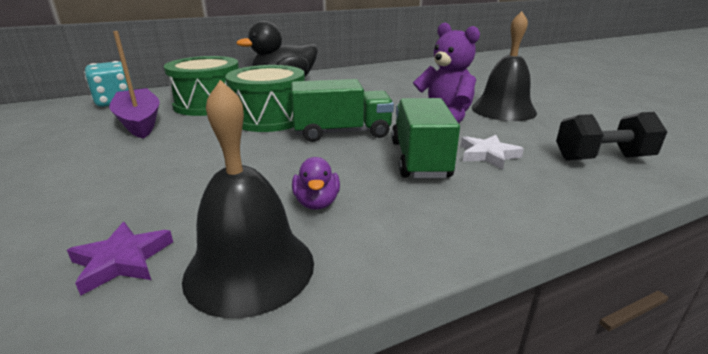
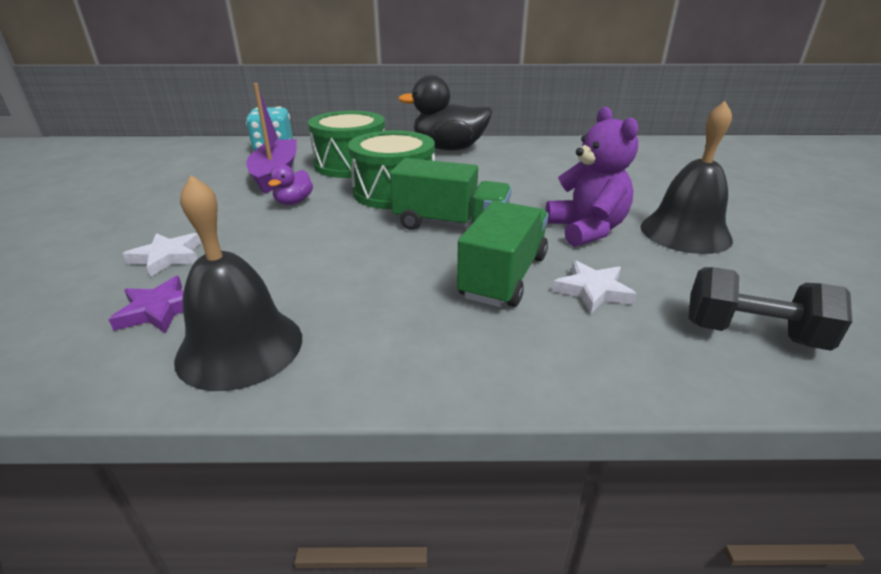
camera: 25 degrees right, 5 degrees up
(83, 211) = (167, 257): none -> white star
(317, 203) = (351, 300): purple duck -> purple duck (293, 202)

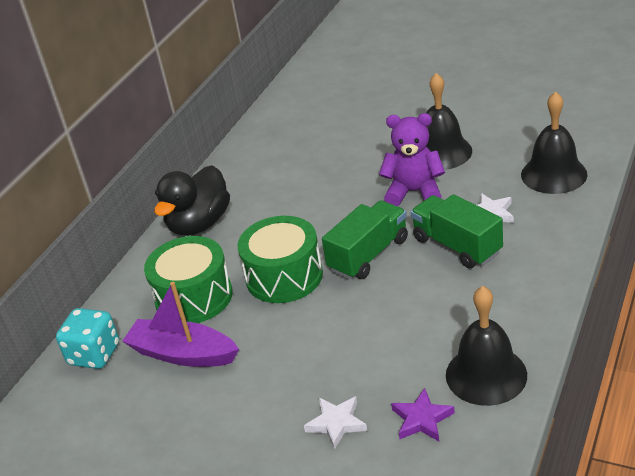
camera: 60 degrees left, 5 degrees up
(293, 202) = (266, 343): purple duck -> none
(752, 334) = (554, 174): black dumbbell -> black bell

